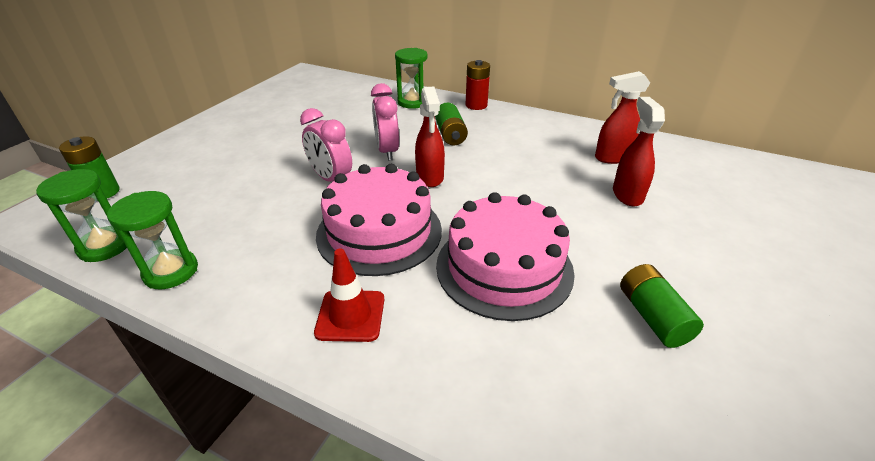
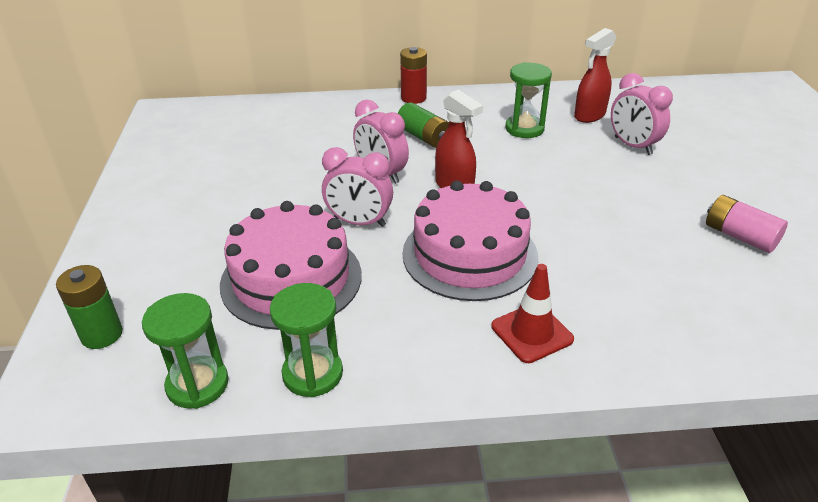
camera: 30 degrees left, 0 degrees up
(412, 102) = (343, 113): green hourglass -> green hourglass (524, 129)
(504, 267) = (605, 243): pink cake -> pink cake (291, 279)
(627, 194) = (632, 146): red spray bottle -> pink clock
(652, 317) = (739, 236): green battery -> pink battery

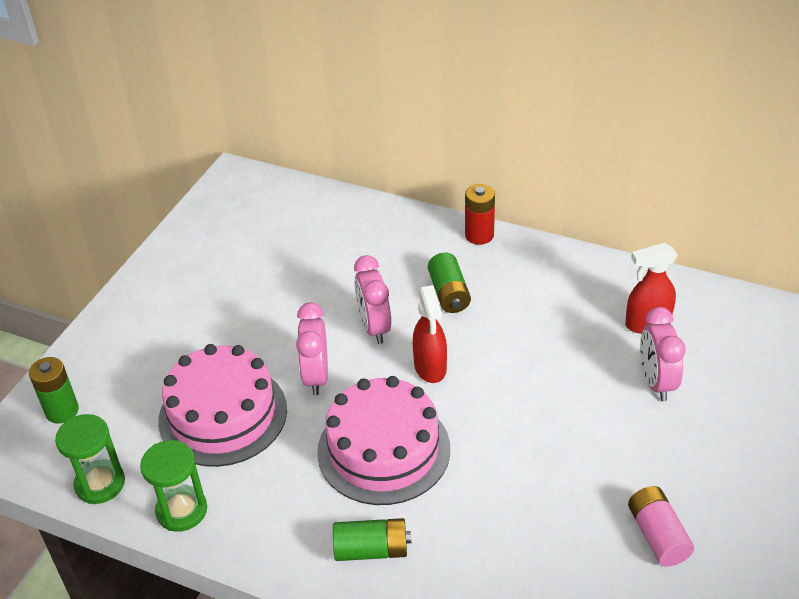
camera: 30 degrees right, 5 degrees up
(359, 222) = (316, 376): pink clock -> pink clock turned 45 degrees clockwise
(524, 129) = (560, 318): green hourglass -> none
(532, 333) = (372, 549): red traffic cone -> green battery

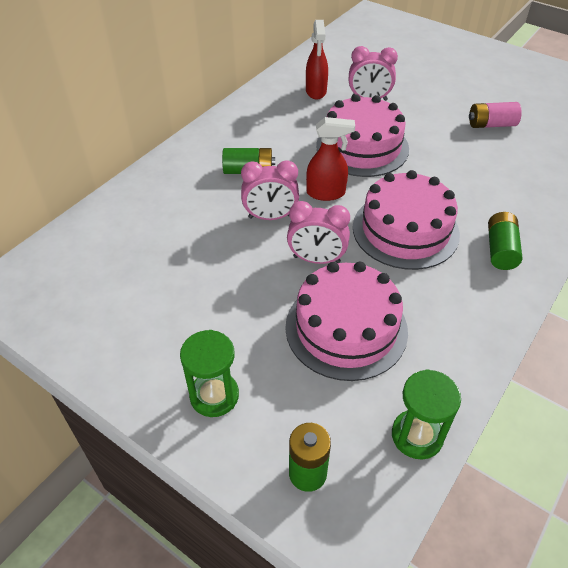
camera: 80 degrees left, 5 degrees up
(181, 510) = (455, 367): green hourglass -> green hourglass (214, 395)
(479, 235) = (188, 144): red battery -> none
(536, 389) = (362, 147): none -> pink cake

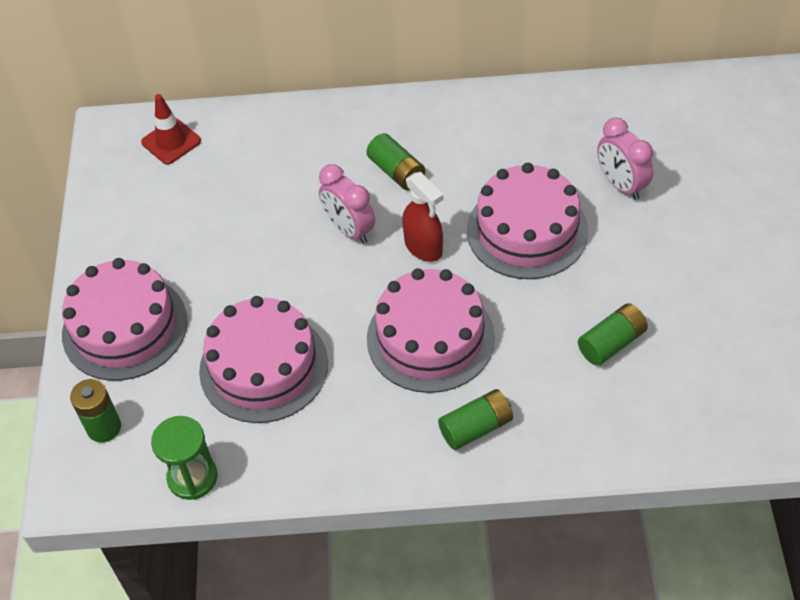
camera: 55 degrees right, 5 degrees up
(65, 261) = (171, 142): none -> red traffic cone
(214, 395) = (125, 327): green hourglass -> pink cake
(316, 91) = (584, 135): red spray bottle -> none
(316, 259) = (326, 297): pink clock -> none
(483, 162) = (611, 343): none -> green battery
(491, 125) = (695, 315): pink battery -> none

